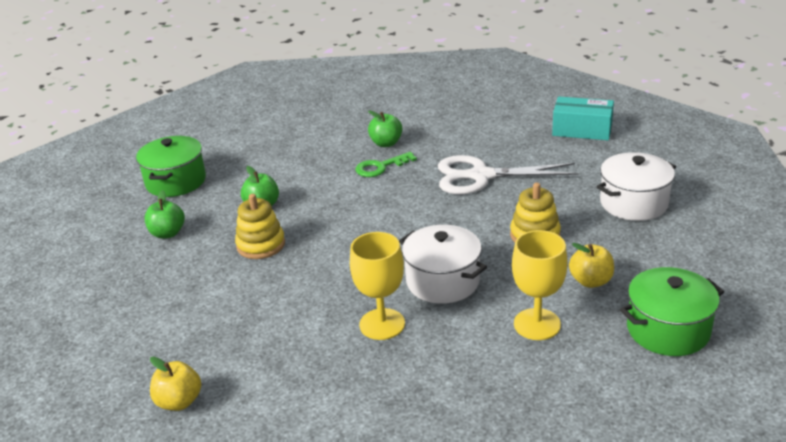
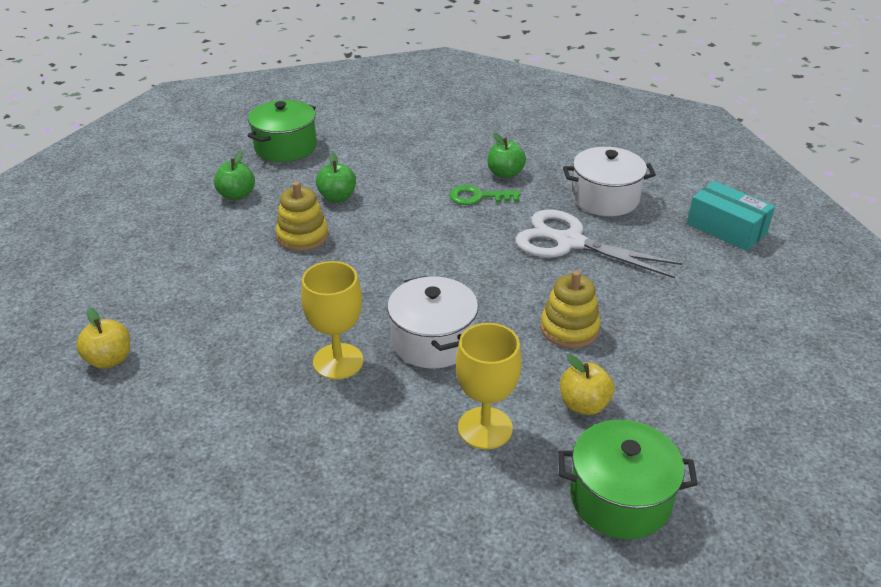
camera: 25 degrees right, 5 degrees up
(633, 203) = (711, 335): white pot -> white pot (605, 198)

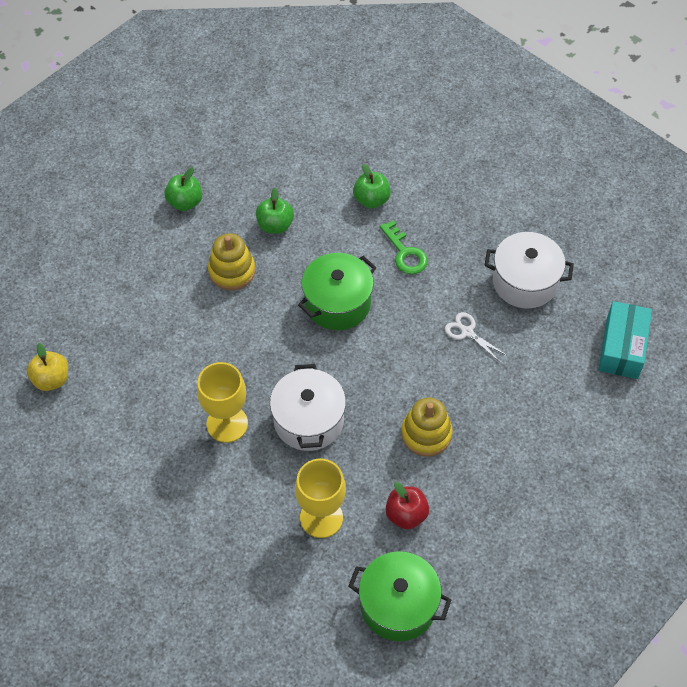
camera: 15 degrees right, 20 degrees up
(285, 147) = (244, 142): green pot -> green pot (337, 303)
(478, 197) = (405, 253): green key -> green key turned 135 degrees counterclockwise
(505, 173) = (442, 226): green apple -> green apple (371, 200)
(568, 242) = (466, 332): white scissors -> white scissors, size x0.45
(583, 405) = (406, 514): yellow apple -> red apple
(726, 228) = (622, 348): turquoise box -> turquoise box turned 45 degrees clockwise

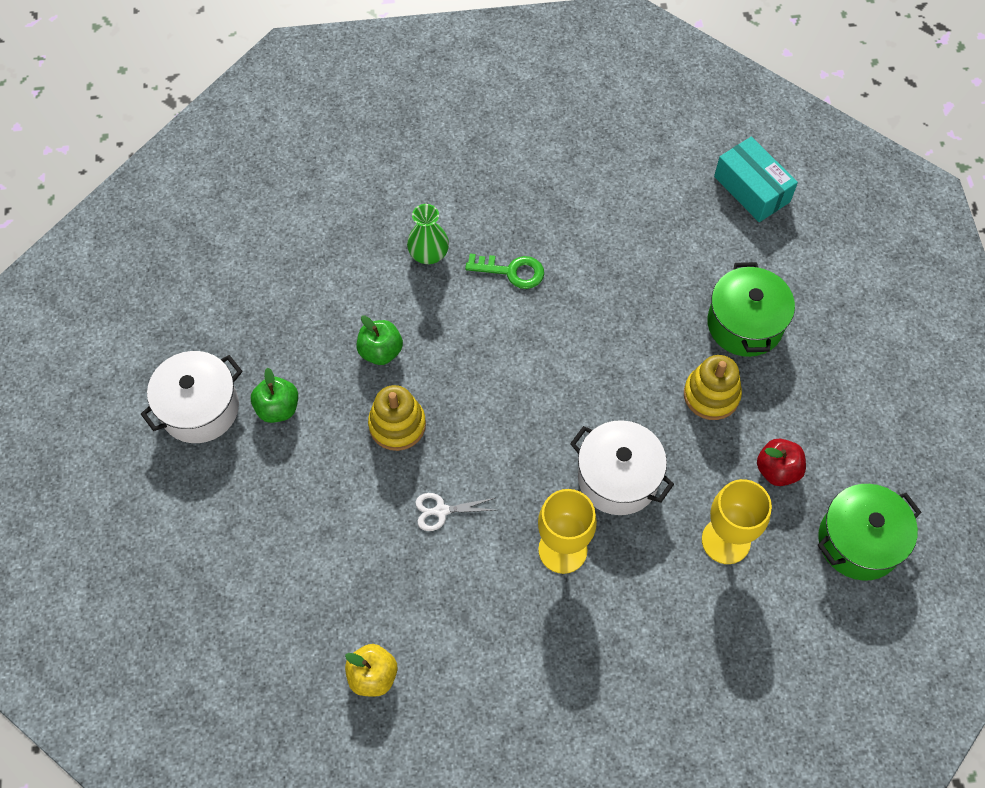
camera: 50 degrees left, 5 degrees up
(337, 303) = (515, 364): green pot -> green pot (745, 324)
(371, 200) = (428, 254): green apple -> green vase
(466, 332) = (636, 287): white scissors -> white scissors (440, 511)
(525, 282) = (625, 206): white pot -> white pot (200, 408)

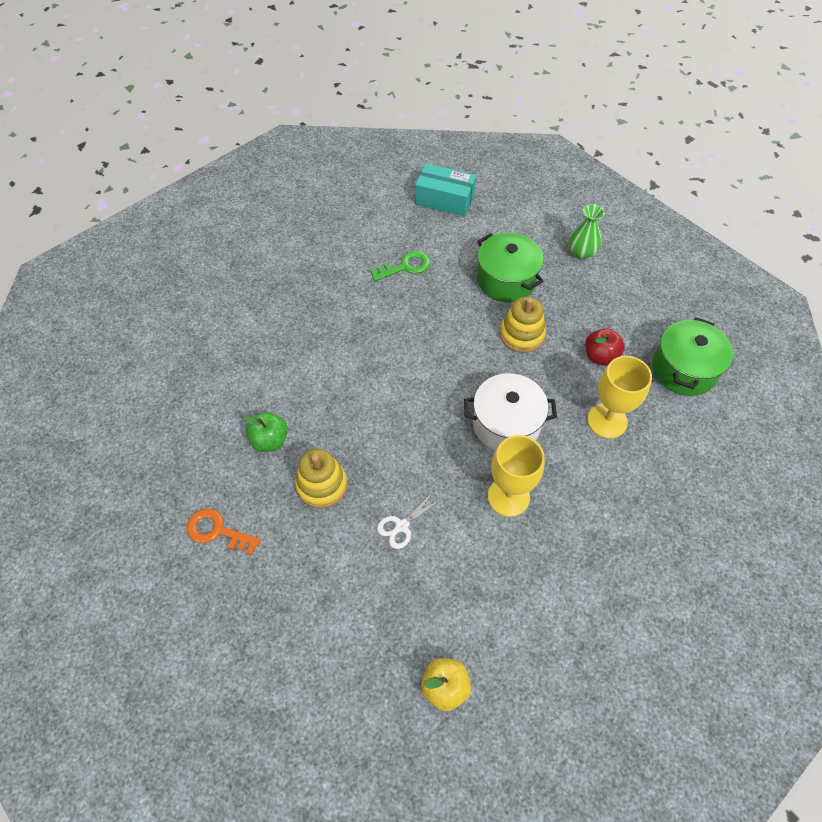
camera: 35 degrees left, 5 degrees down
(200, 408) = (150, 572): white pot -> none
(278, 408) = (217, 531): green apple -> orange key
(428, 254) = (256, 353): green vase -> green vase (581, 252)
(512, 271) = (326, 332): green key -> green key (405, 266)

